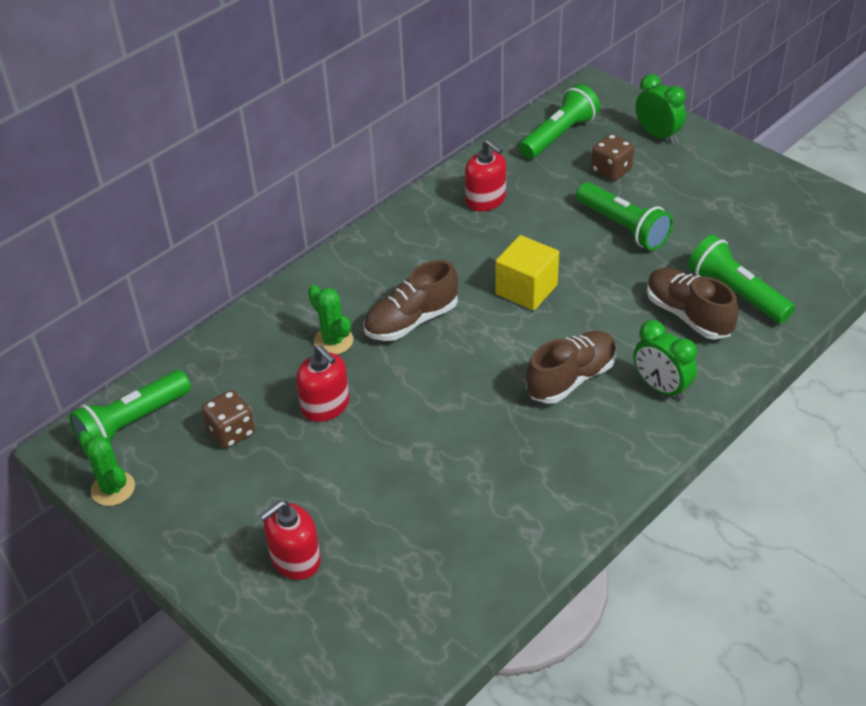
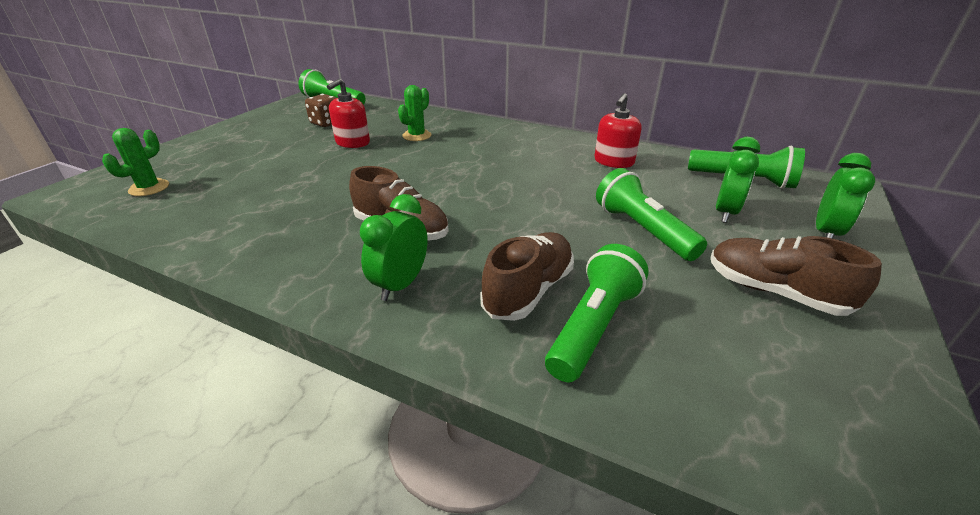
camera: 70 degrees right, 10 degrees down
(113, 489) = (282, 106): green cactus -> green cactus (149, 188)
(295, 559) = (211, 154): red soap dispenser -> none
(411, 321) = (448, 155): brown shoe -> brown shoe (774, 292)
(526, 289) = (512, 193): yellow cube -> none
(611, 171) = (725, 212): brown dice -> green clock
(623, 227) = (642, 230): green flashlight -> green flashlight turned 120 degrees clockwise

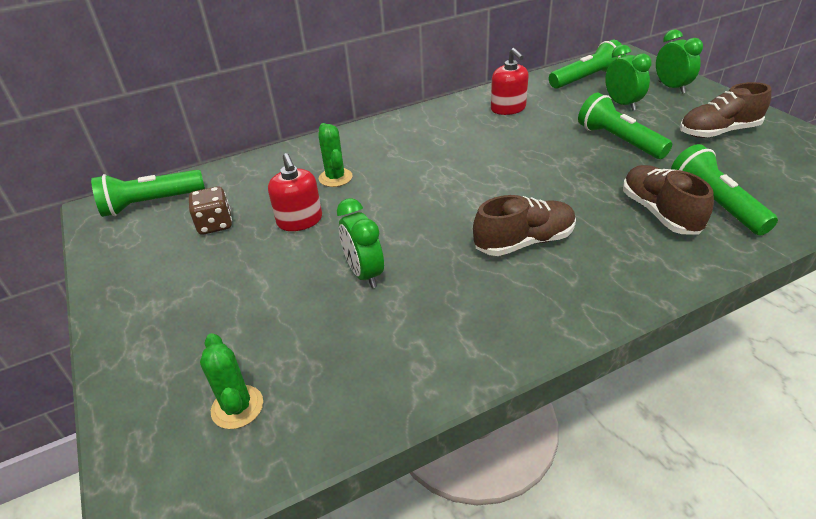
camera: 50 degrees left, 5 degrees up
(400, 284) = (611, 267): green clock -> green clock (364, 273)
(642, 230) = (619, 141): green flashlight -> green flashlight turned 45 degrees clockwise

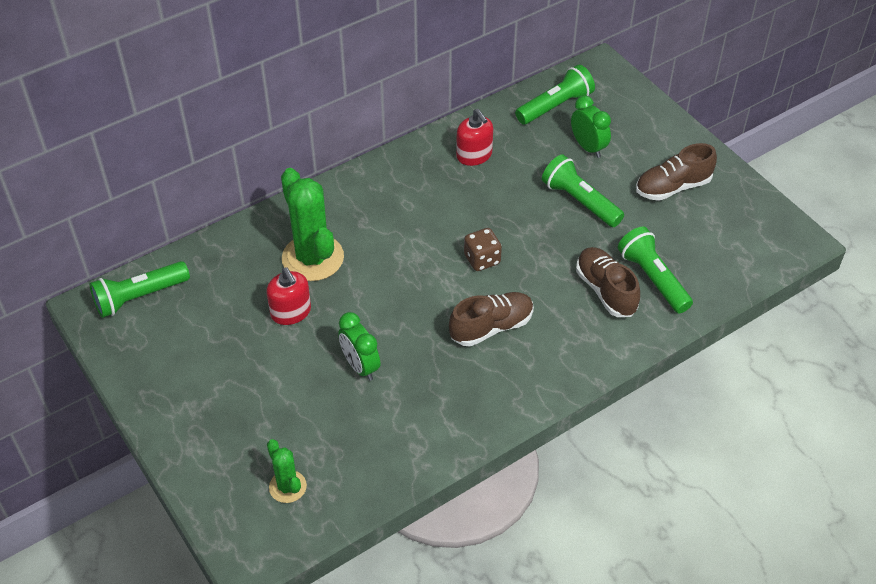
camera: 10 degrees left, 10 degrees up
(215, 224) = (212, 320): brown dice -> brown dice (482, 259)
(335, 178) = (313, 258): green cactus -> green cactus, size x1.90
(671, 87) = (639, 121): green clock -> none

